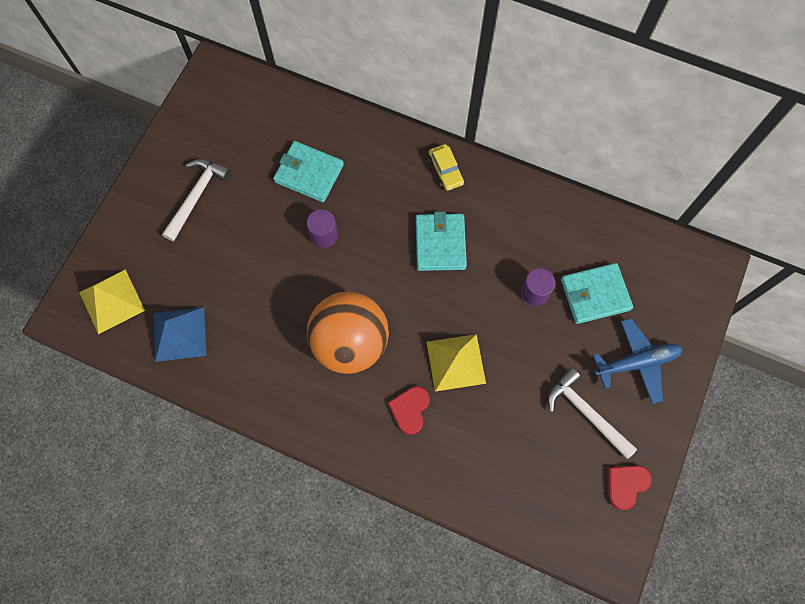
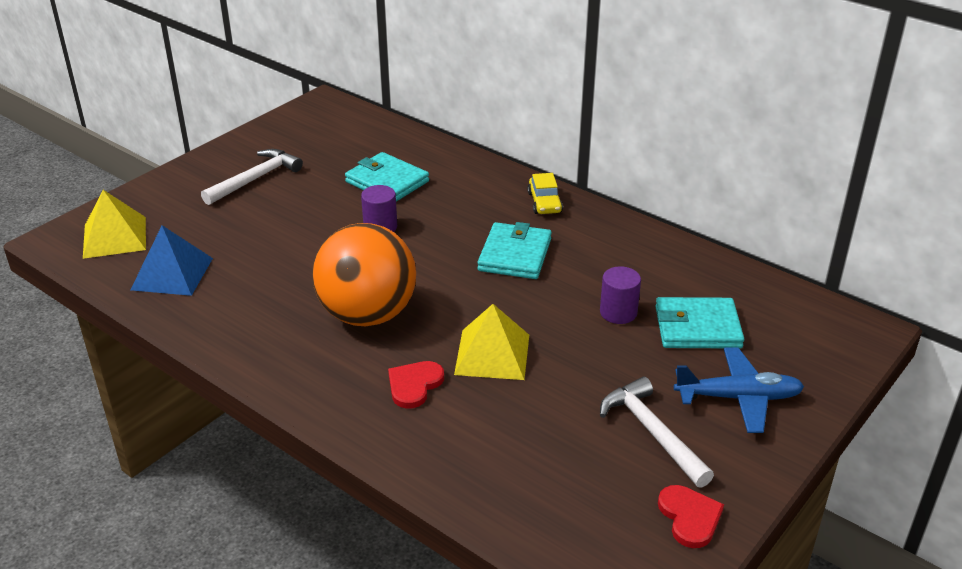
camera: 15 degrees right, 35 degrees down
(626, 485) = (689, 517): red heart -> red heart turned 105 degrees clockwise

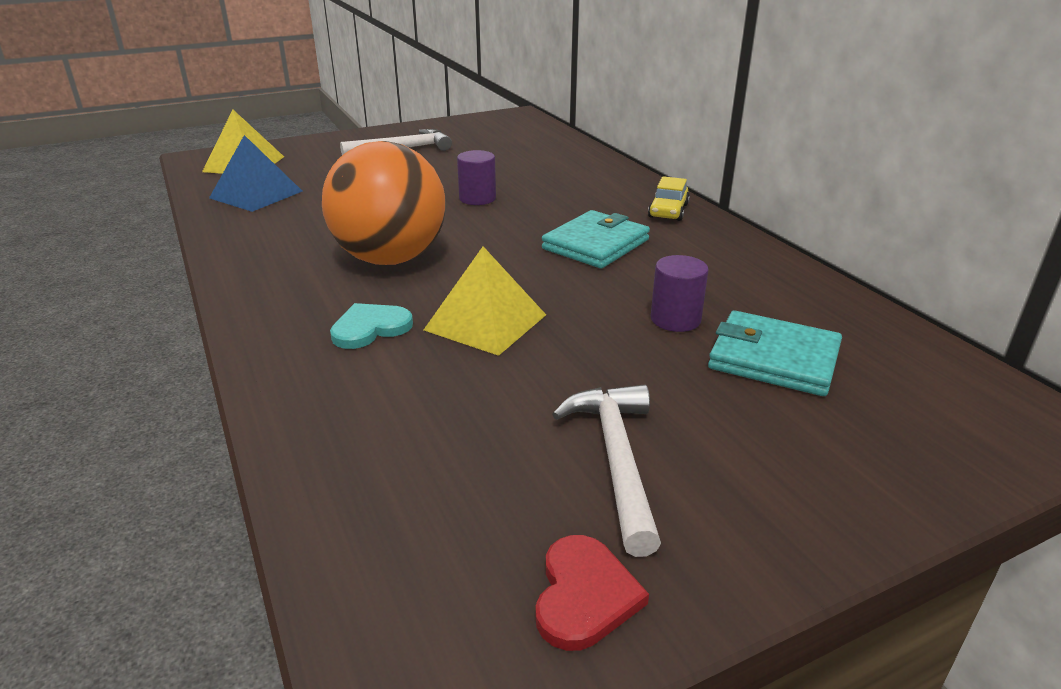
camera: 25 degrees right, 5 degrees down
(387, 182) = (519, 170): turquoise wallet -> none
(414, 385) = (370, 328): red heart -> turquoise heart
(739, 398) = (781, 454): blue plane -> none

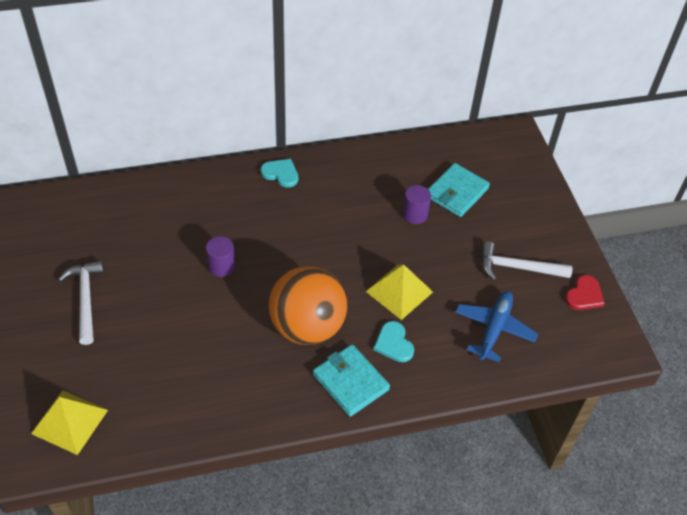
camera: 80 degrees left, 20 degrees up
(256, 194) = (155, 408): blue pyramid -> none
(427, 437) = (494, 329): none -> blue plane
(584, 595) = (584, 295): red heart -> red heart turned 105 degrees clockwise
(596, 244) = (318, 222): turquoise wallet -> turquoise wallet (350, 382)
(668, 211) = (281, 174): yellow car -> turquoise heart

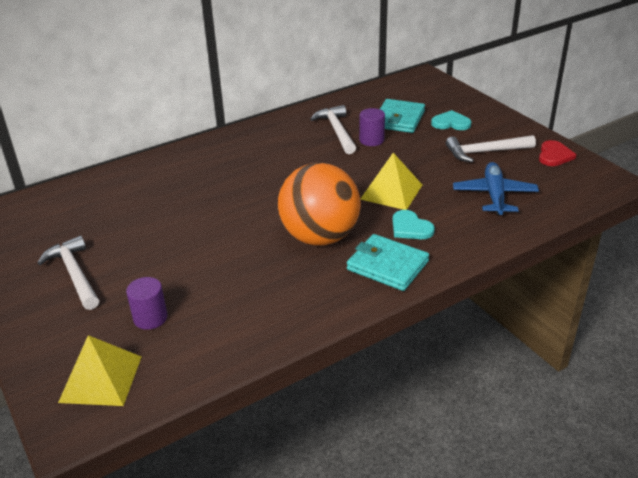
camera: 15 degrees left, 15 degrees down
(221, 266) = (208, 215): purple cylinder -> purple cylinder (150, 318)
(281, 174) = (231, 142): turquoise heart -> turquoise heart (451, 123)
(387, 190) = (337, 131): none -> white hammer

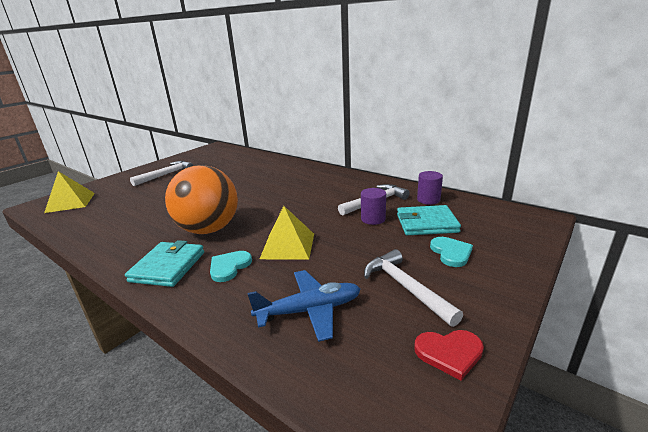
camera: 70 degrees right, 10 degrees down
(150, 318) = (120, 200): purple cylinder -> purple cylinder (428, 200)

